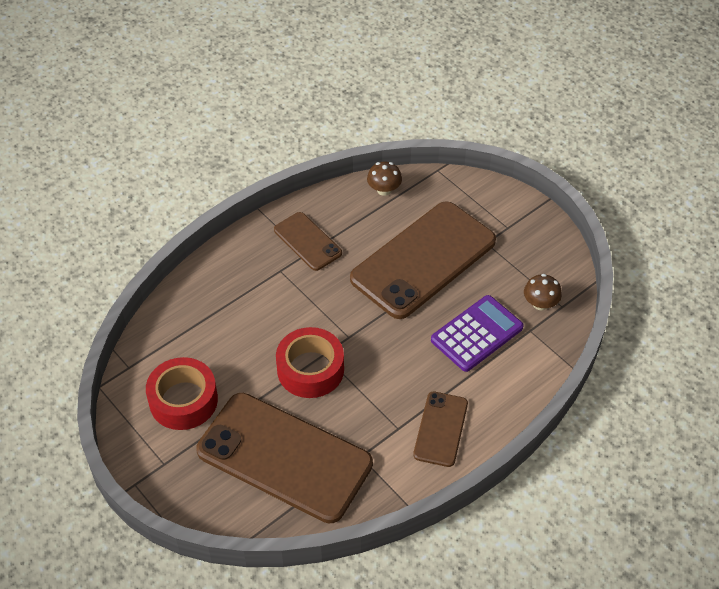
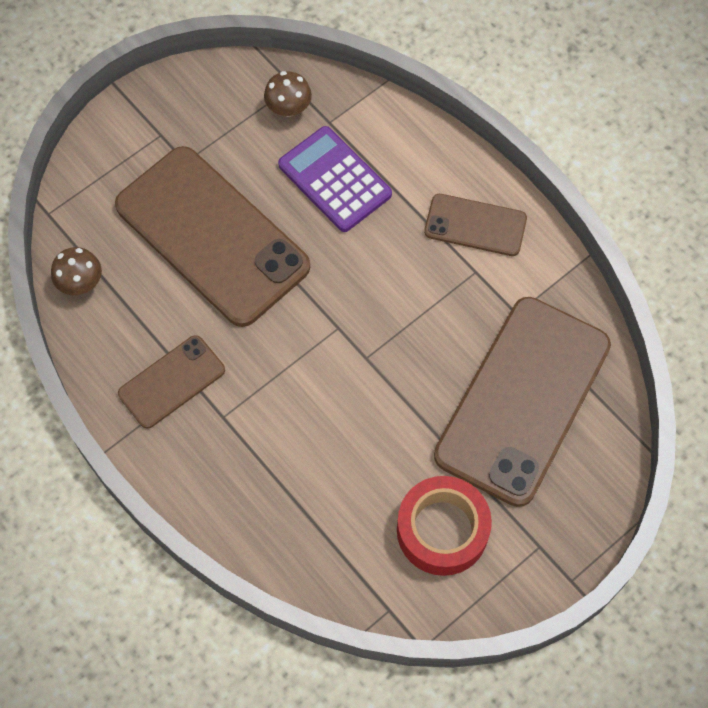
camera: 90 degrees left, 15 degrees up
(310, 369) = (390, 373): red tape -> none

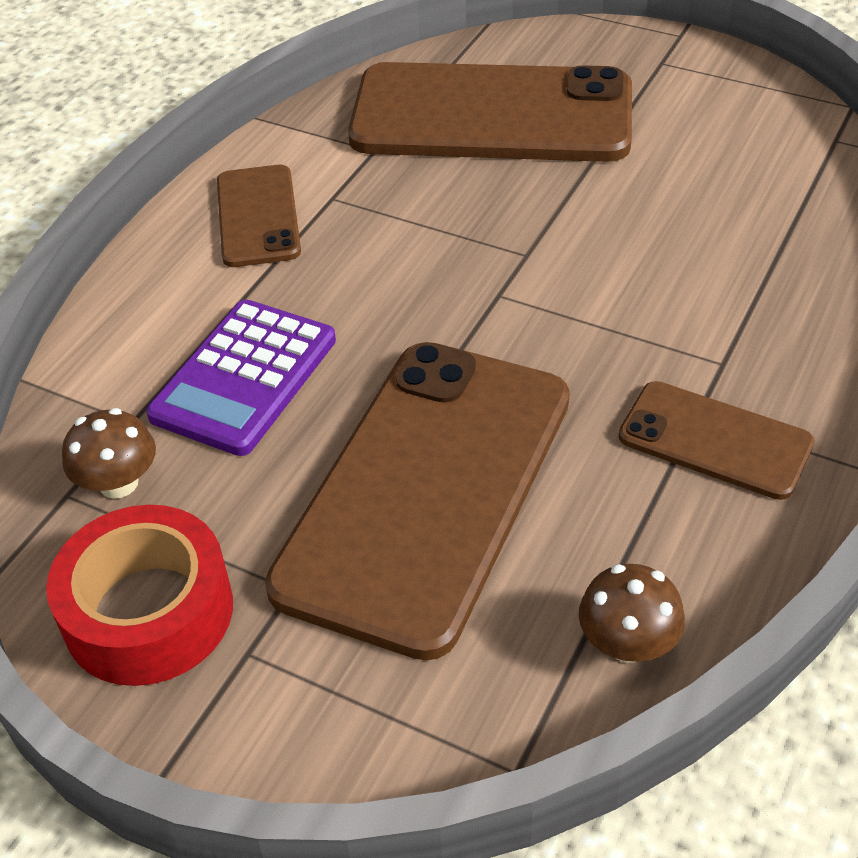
camera: 110 degrees left, 20 degrees down
(442, 530) = (705, 129): red tape -> red tape (148, 612)

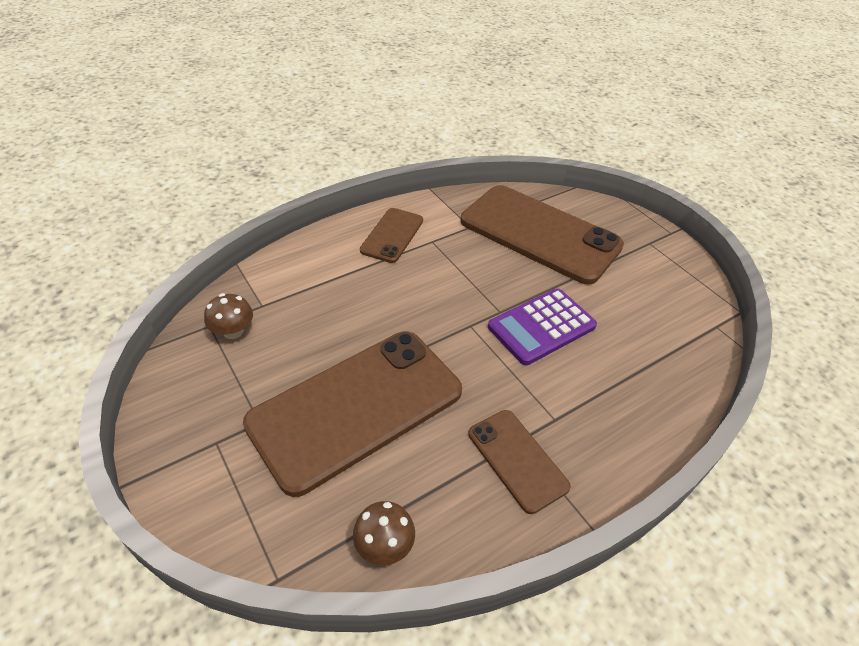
camera: 25 degrees right, 0 degrees up
(148, 612) = (194, 398): red tape -> none
(244, 378) = (323, 309): purple calculator -> purple calculator (541, 326)

